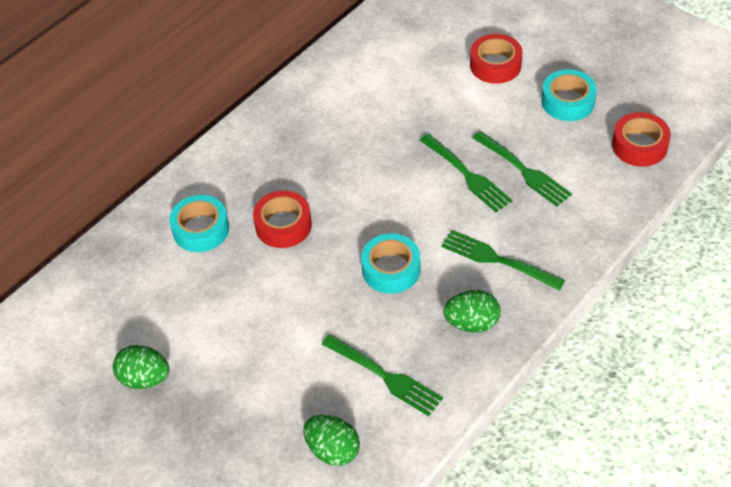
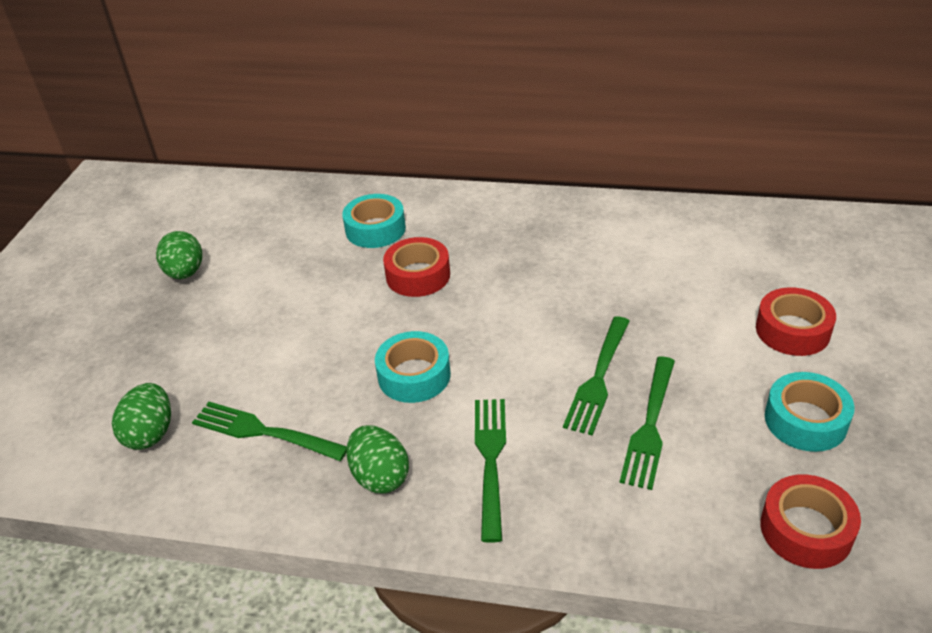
camera: 60 degrees right, 10 degrees down
(384, 376) = (265, 432): green fork -> green fork turned 105 degrees clockwise

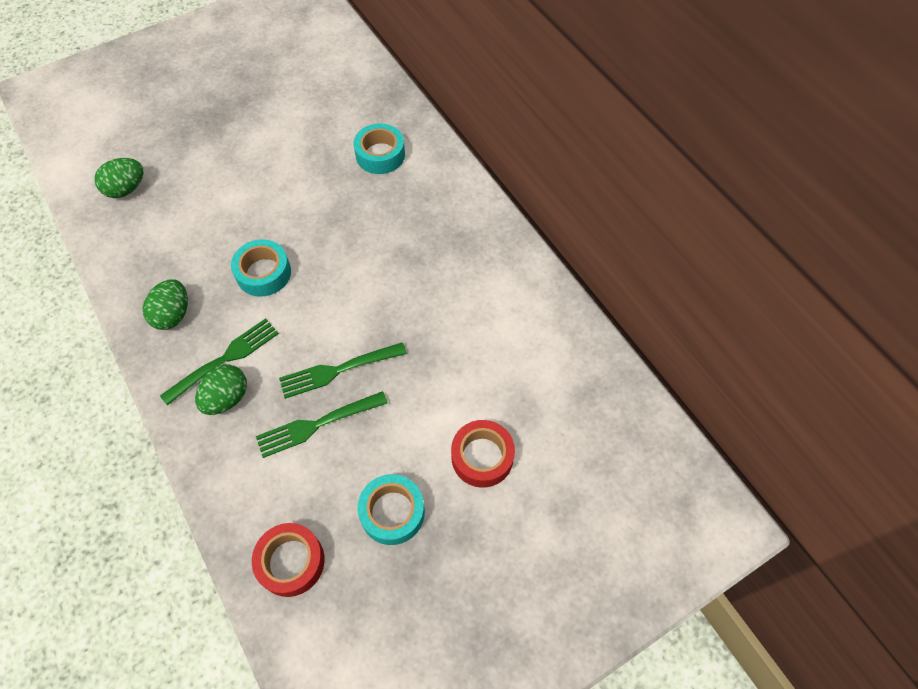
camera: 45 degrees right, 20 degrees up
(185, 273) = (258, 98): green egg -> green egg (227, 398)
(265, 432) = (165, 237): green fork -> none
(418, 275) = (354, 210): red tape -> none

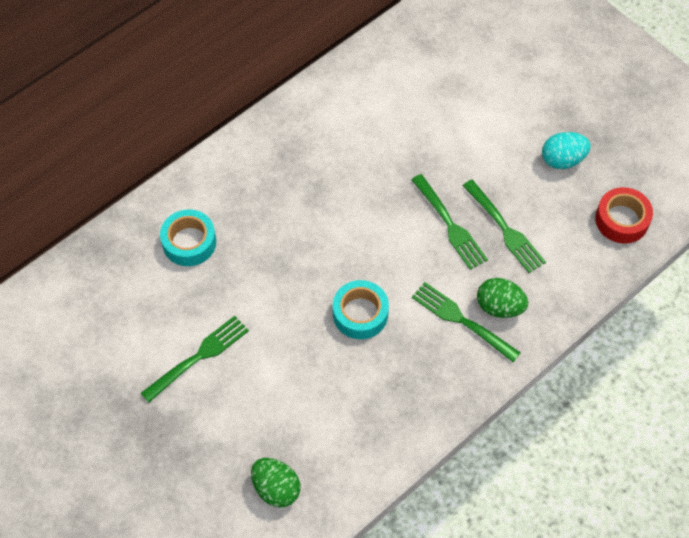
camera: 100 degrees left, 0 degrees up
(173, 315) = (425, 382): green egg -> none
(265, 150) = (198, 357): none -> green fork
(392, 512) = (562, 160): turquoise tape -> turquoise egg
(482, 457) = (500, 107): red tape -> none

